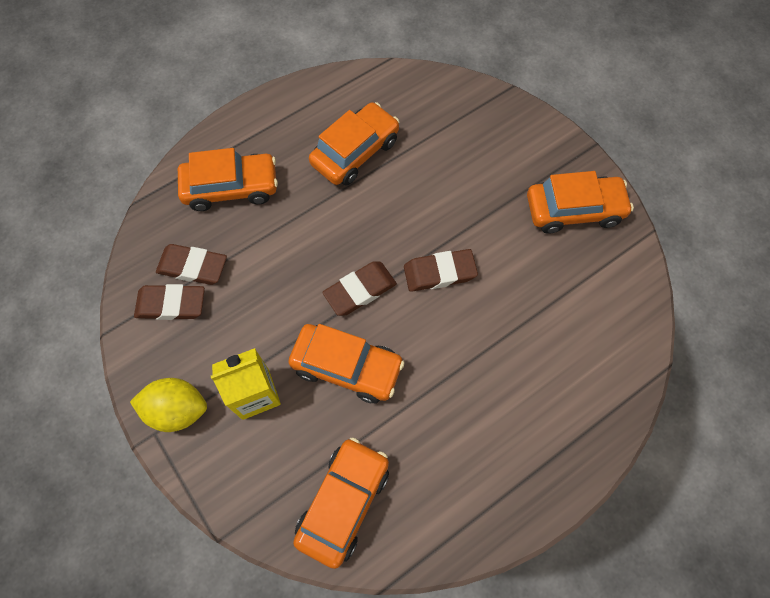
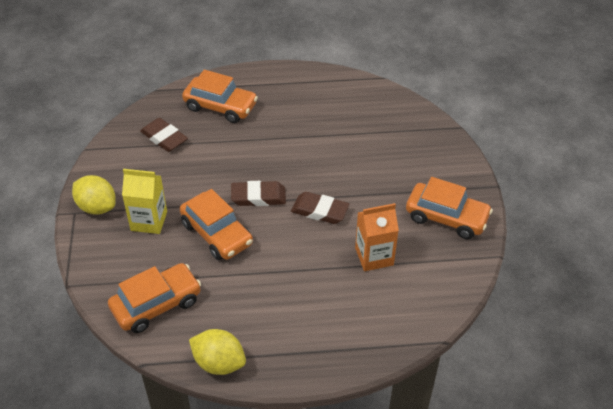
camera: 30 degrees right, 20 degrees down
(171, 304) = (136, 151): brown eraser -> none
(355, 152) = (316, 120): orange car -> none
(465, 536) = (219, 363): none -> yellow lemon
(534, 300) = (374, 256): none -> orange carton

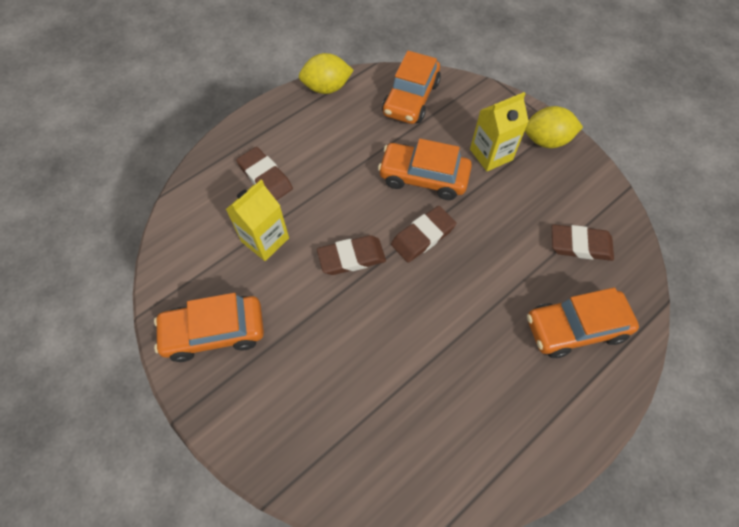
camera: 145 degrees right, 15 degrees up
(341, 306) = (265, 177): none -> brown eraser
(374, 256) = (265, 240): orange carton -> yellow carton

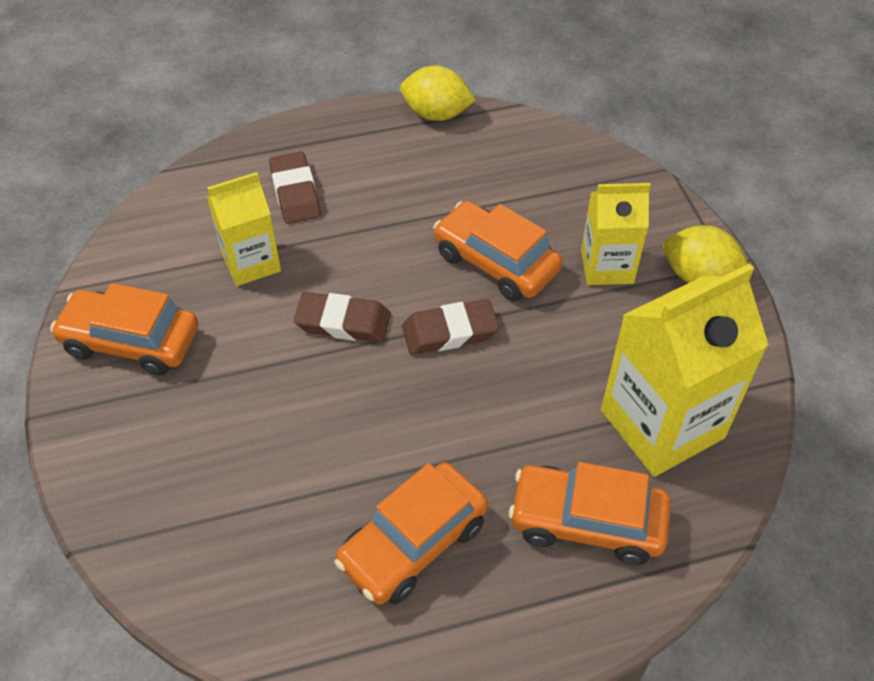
camera: 25 degrees right, 10 degrees down
(410, 98) = (539, 162): orange car -> orange car (413, 543)
(580, 245) = (662, 424): brown eraser -> yellow carton

